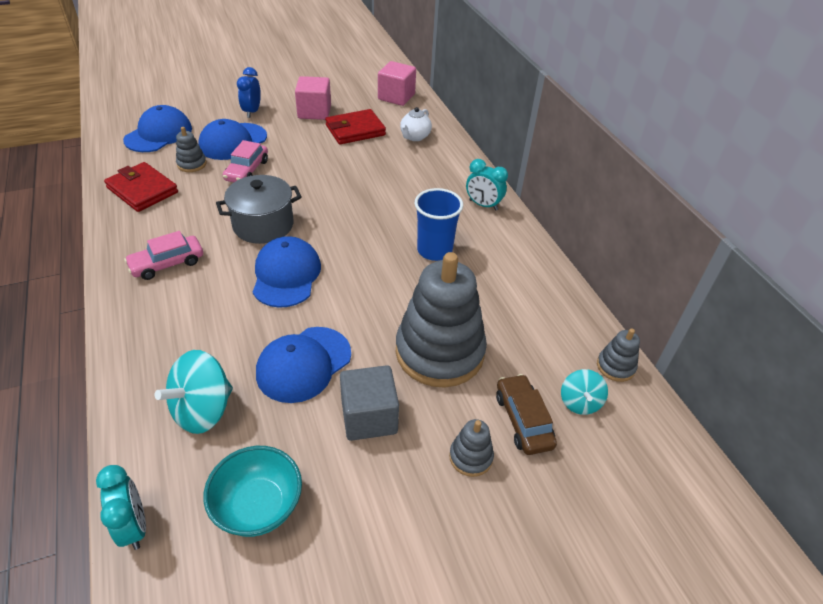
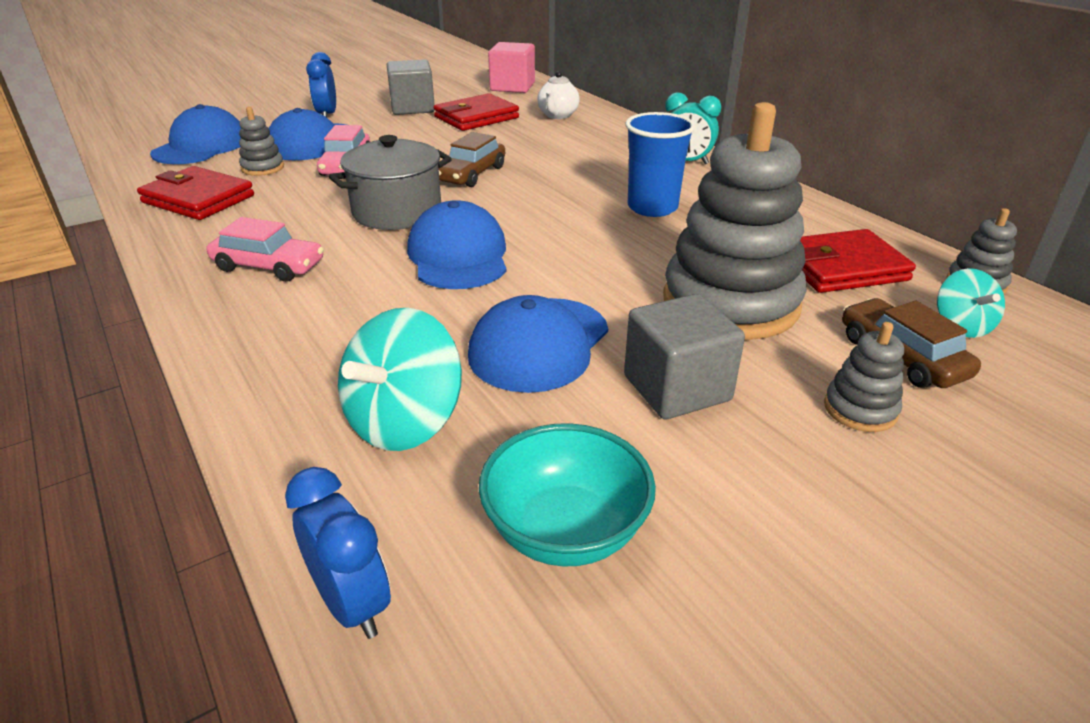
camera: 10 degrees left, 10 degrees down
(134, 526) = (352, 604): turquoise clock -> blue clock
(167, 263) = (269, 266): pink car -> pink car turned 120 degrees counterclockwise
(314, 112) = (412, 108): pink cube -> grey cube
(327, 194) = (471, 174): none -> brown car
(532, 333) = (841, 267): none -> red wallet

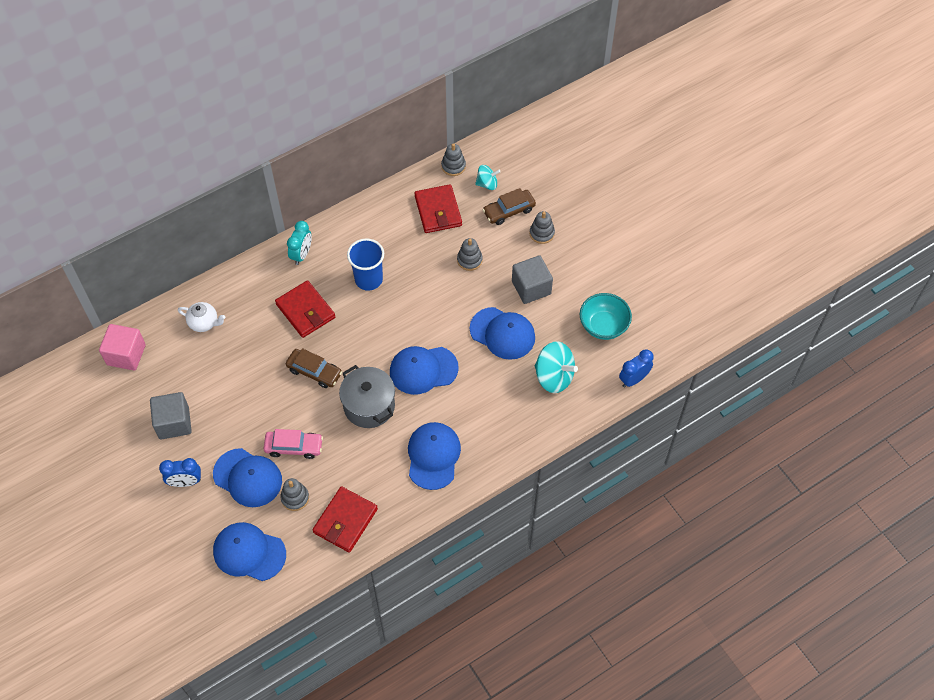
camera: 90 degrees left, 25 degrees up
(269, 266) = (433, 456): pink car -> blue cap
(476, 117) = (203, 376): red wallet -> red wallet (305, 311)
(730, 303) = (469, 260): grey stacking toy -> grey stacking toy, size x0.43

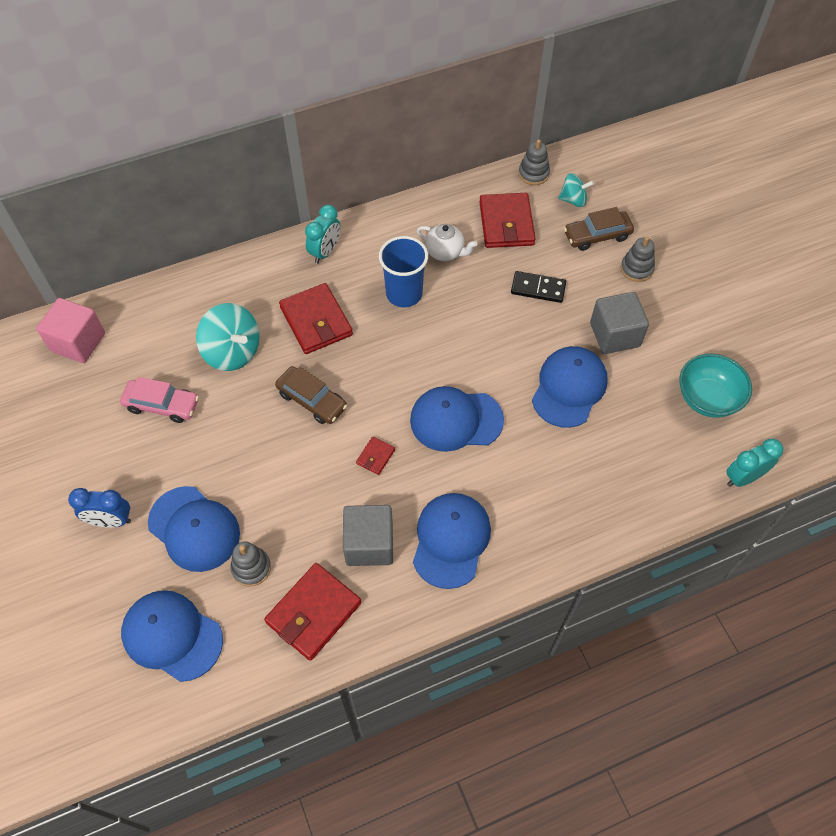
camera: 10 degrees right, 0 degrees up
(174, 423) = (115, 438): grey cube -> grey cube (369, 544)
(204, 323) = (185, 317): white teapot -> white teapot (445, 252)
(294, 447) = (264, 496): pink car -> pink car (162, 405)
(369, 406) = (375, 457): grey pot -> red wallet
(469, 260) = (538, 288): grey stacking toy -> black domino
(502, 333) = (569, 388): blue cap -> blue cap turned 105 degrees counterclockwise
(554, 376) = (632, 456): turquoise spinning top -> turquoise spinning top (232, 351)
(633, 379) = (743, 477): blue clock -> turquoise clock

